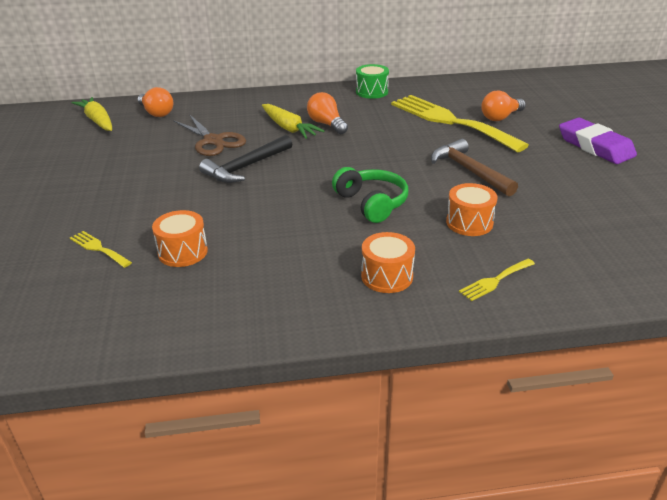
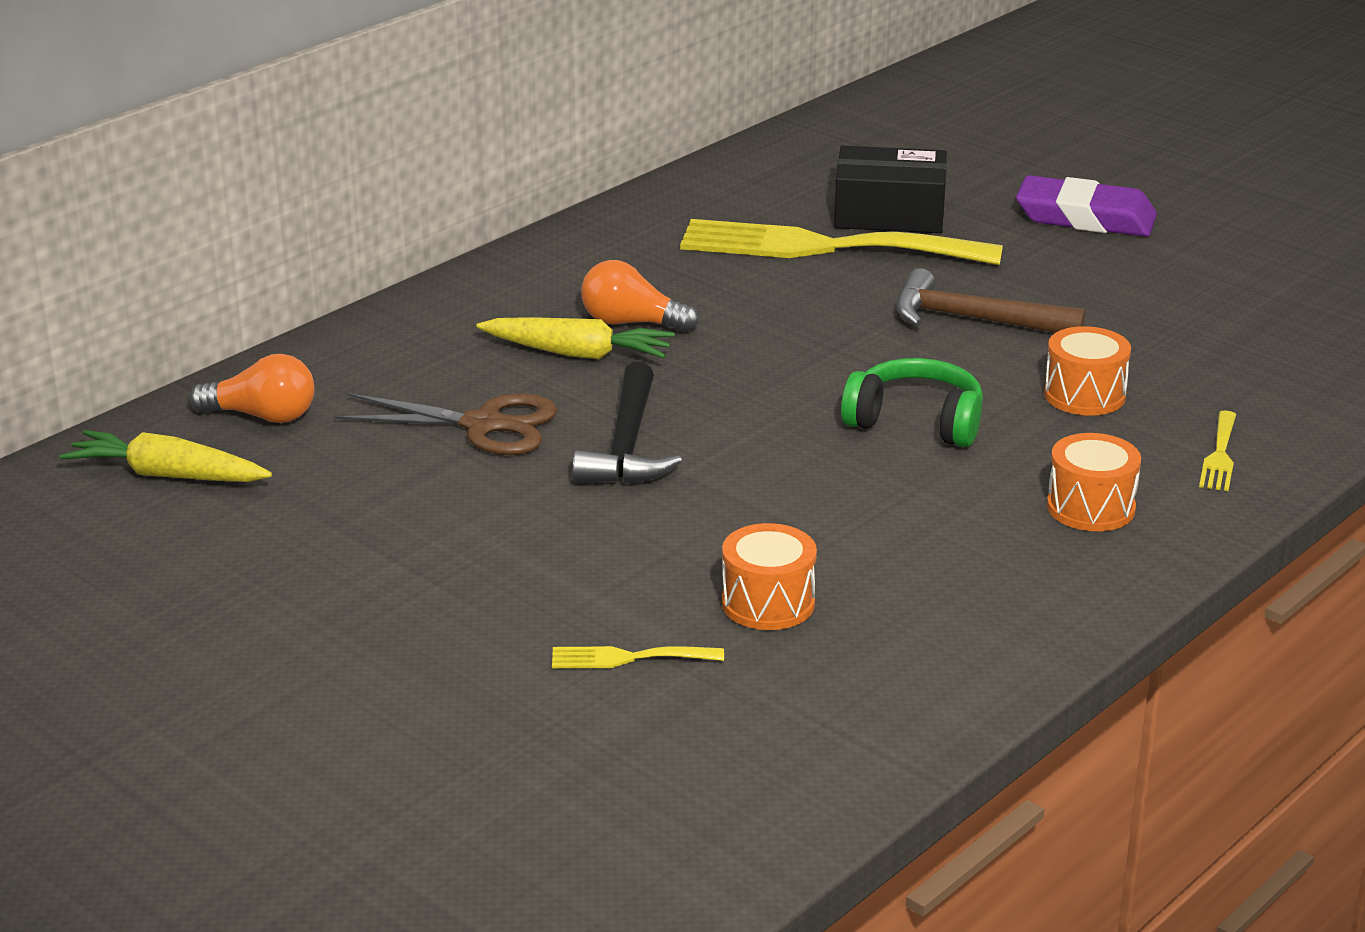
camera: 40 degrees left, 5 degrees down
(372, 92) = (607, 236): green drum -> none
(500, 117) = (889, 213): orange light bulb -> black box

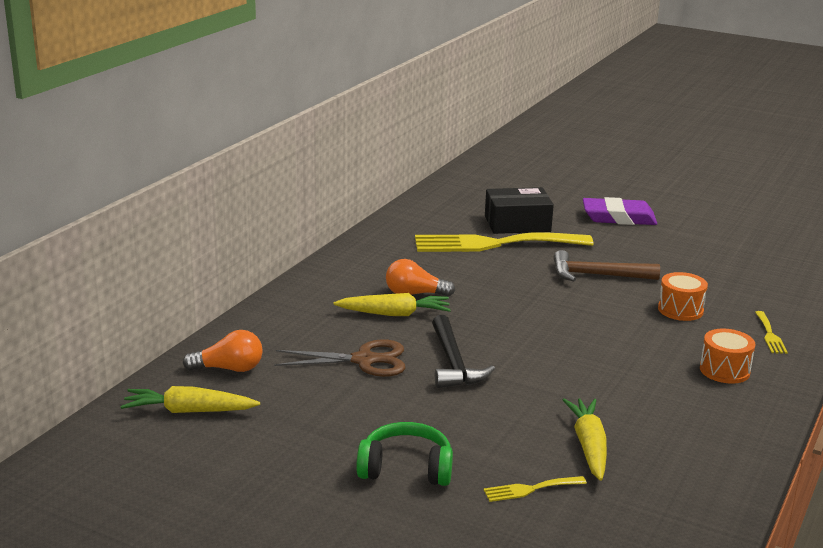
camera: 15 degrees left, 5 degrees down
(768, 603) = (588, 446): orange drum -> yellow carrot
(916, 421) = (603, 333): green headphones -> green headphones (406, 468)

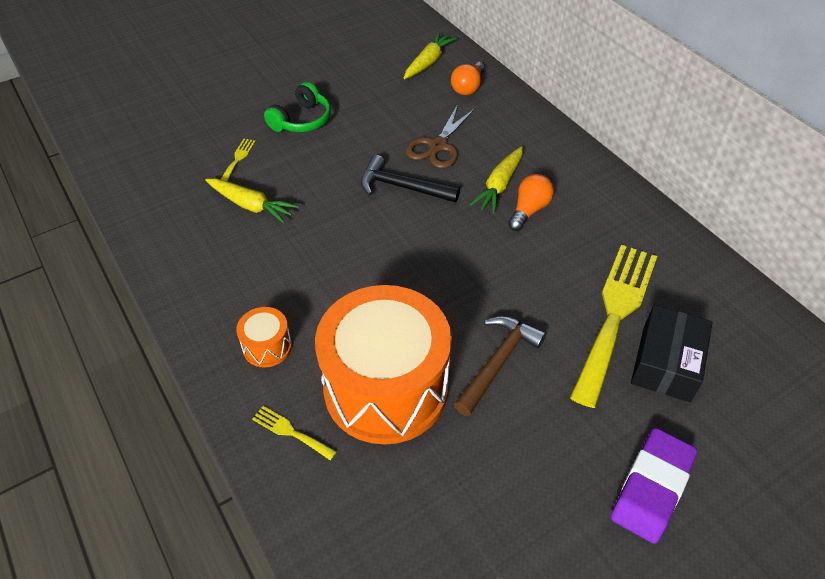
camera: 120 degrees right, 25 degrees up
(680, 310) = (386, 388): orange drum -> orange drum, size x2.44

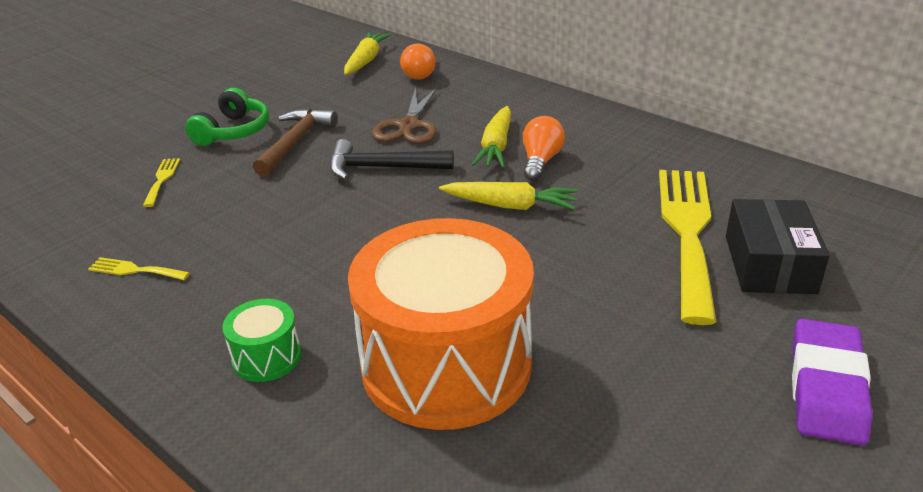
camera: 15 degrees left, 15 degrees down
(251, 206) = (195, 219): yellow carrot -> yellow carrot (511, 206)
(267, 346) = (267, 357): orange drum -> green drum
(290, 432) = (335, 444): yellow fork -> yellow fork (135, 270)
(498, 362) = (576, 306): brown hammer -> brown hammer (295, 142)

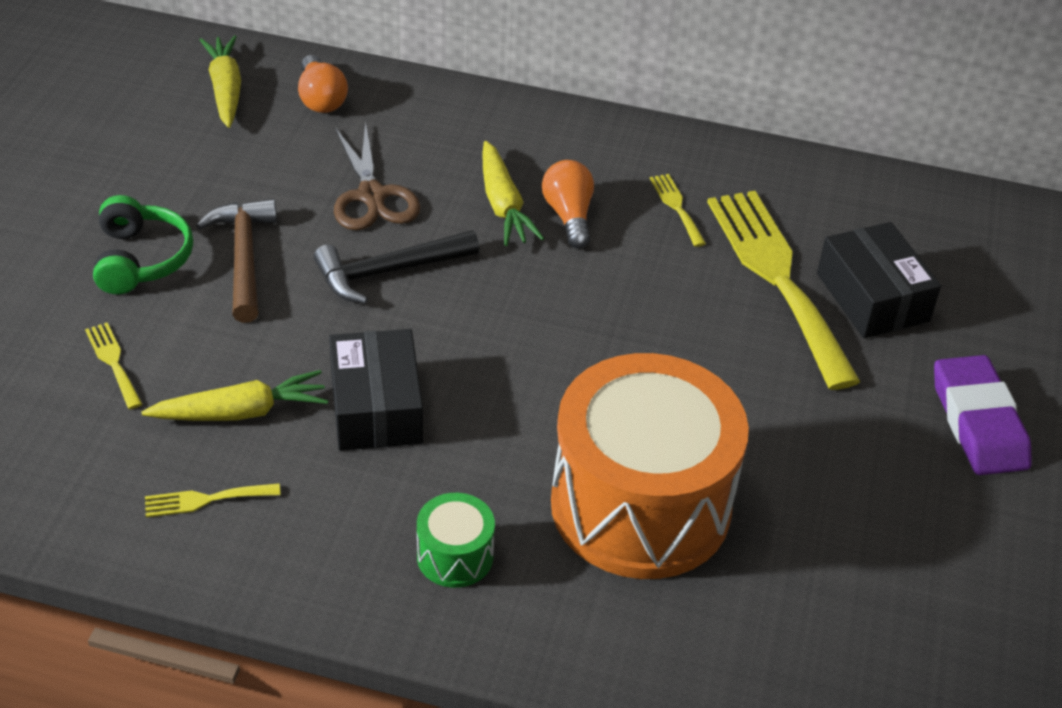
camera: 30 degrees left, 10 degrees up
(300, 244) = (376, 407): none -> black box
(511, 206) = (576, 290): yellow carrot -> yellow carrot (241, 412)
(631, 171) = (676, 207): none -> yellow fork

